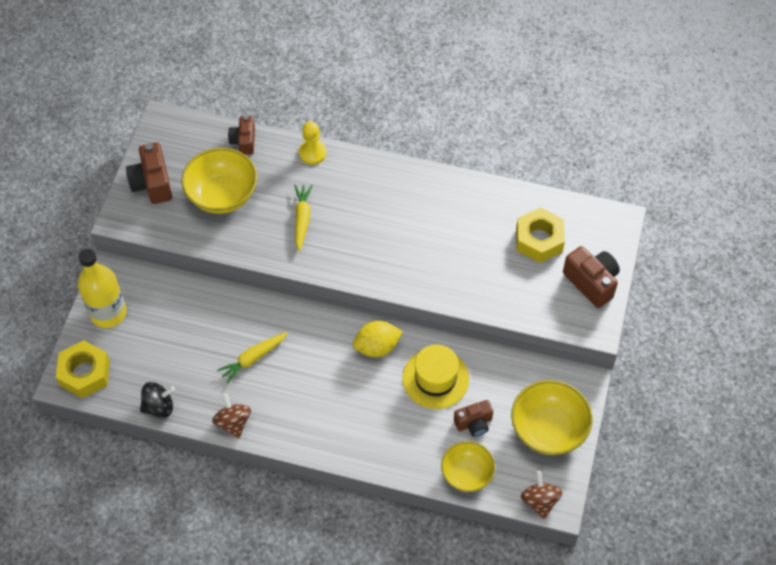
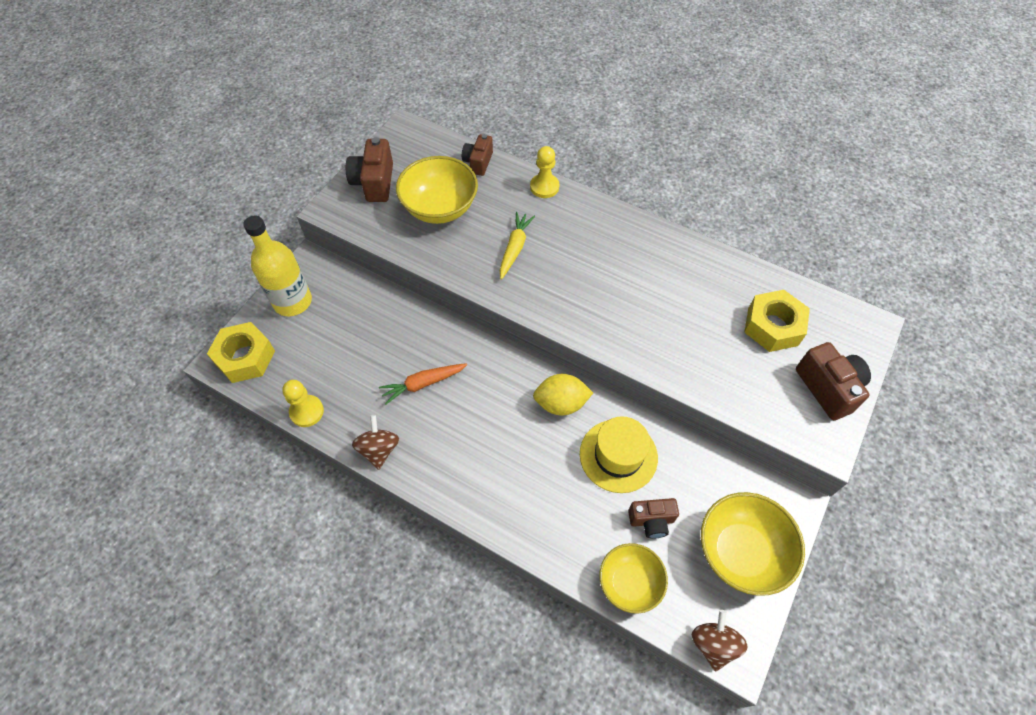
camera: 15 degrees right, 0 degrees up
(159, 406) = (307, 411): black spinning top -> yellow pawn
(253, 358) = (423, 384): yellow carrot -> orange carrot

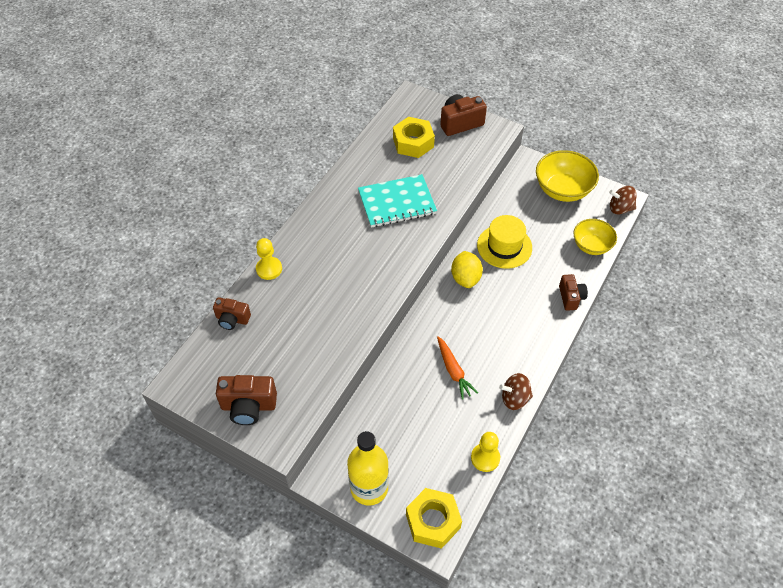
camera: 90 degrees left, 5 degrees down
(440, 208) = (287, 348): yellow bowl -> none
(515, 248) = (337, 290): yellow carrot -> none
(651, 521) = (549, 232): brown camera -> brown camera (570, 297)
(657, 307) = (397, 203): none -> turquoise notebook

